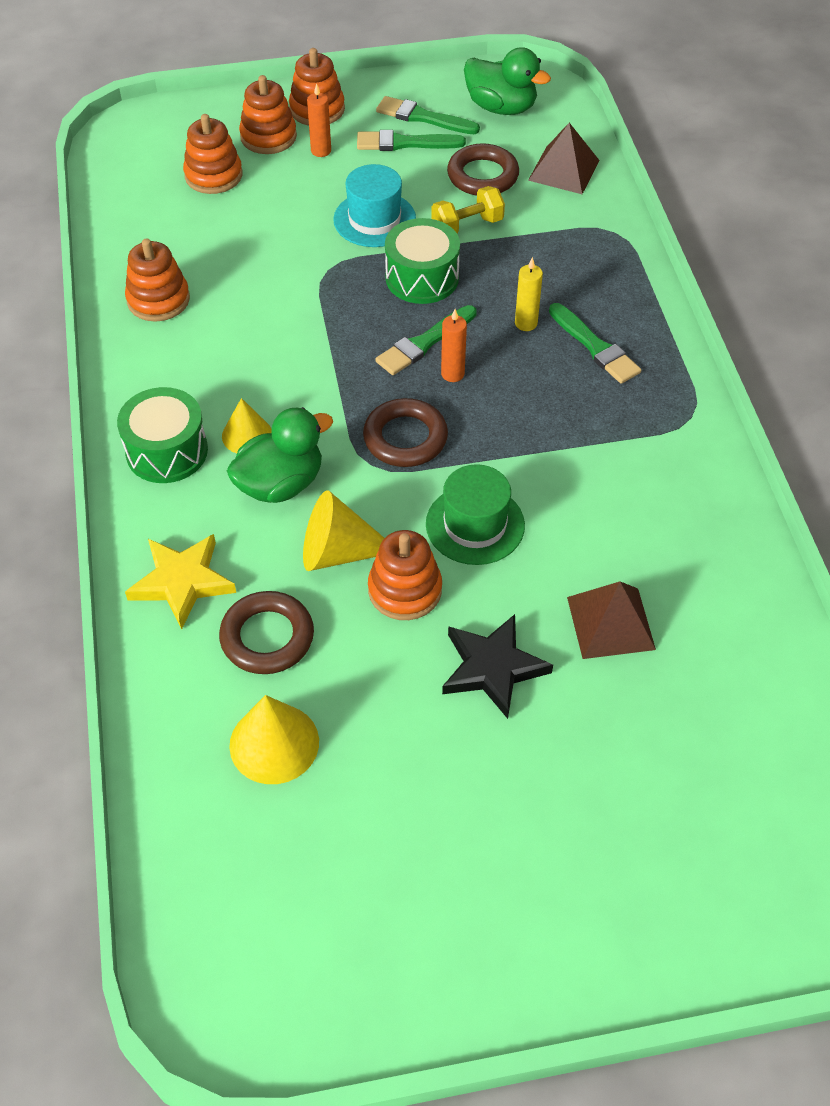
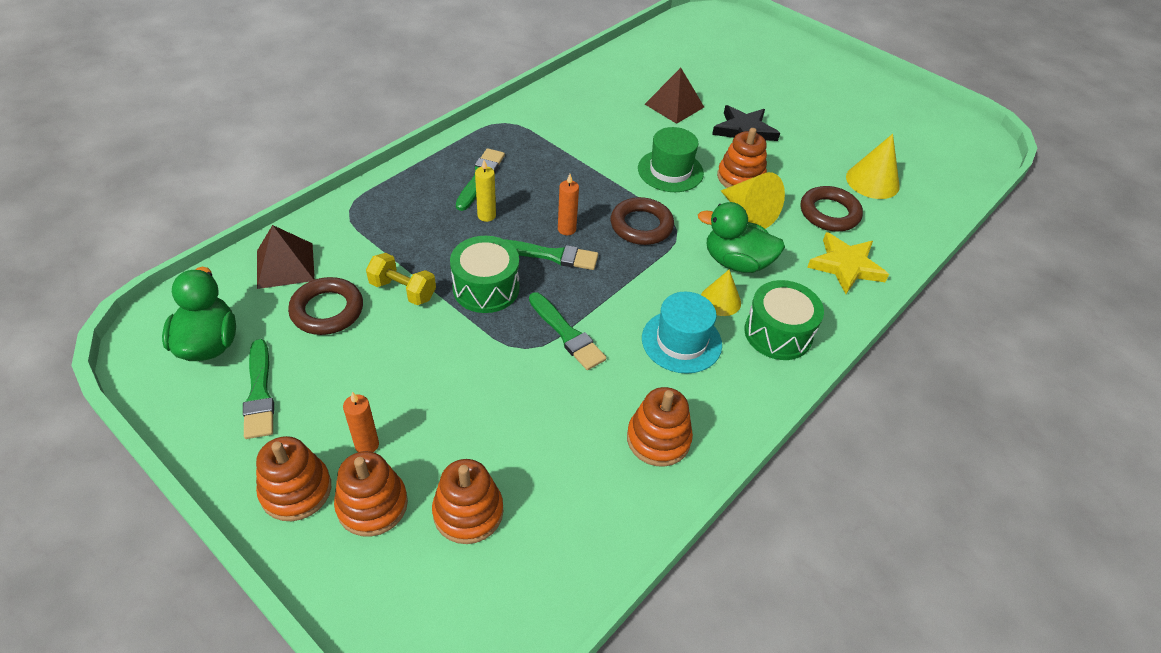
camera: 130 degrees left, 5 degrees down
(374, 219) = (439, 351): turquoise hat -> turquoise hat (681, 341)
(405, 143) = (312, 386): green brush -> green brush (567, 334)

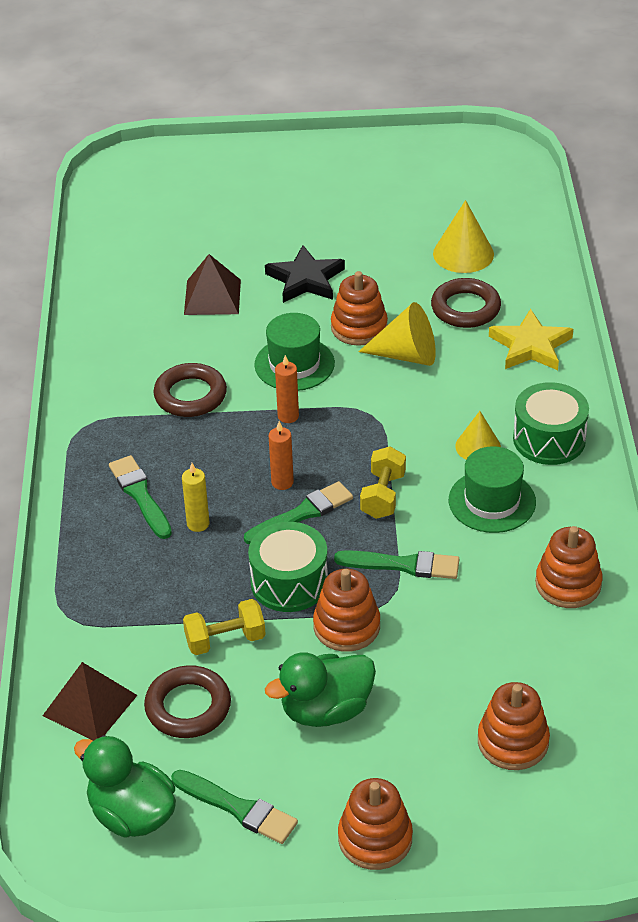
camera: 40 degrees left, 5 degrees down
(367, 445) = (377, 766): orange candle -> orange candle (288, 416)
(372, 505) = (442, 797): orange stacking toy -> orange stacking toy (346, 626)
(615, 283) = (383, 495): none -> yellow dumbbell
(641, 225) = (337, 432): brown ring -> brown ring (190, 395)
(681, 341) = (492, 501): turquoise hat -> green hat
(736, 262) = (450, 406): green duck -> green duck (326, 710)

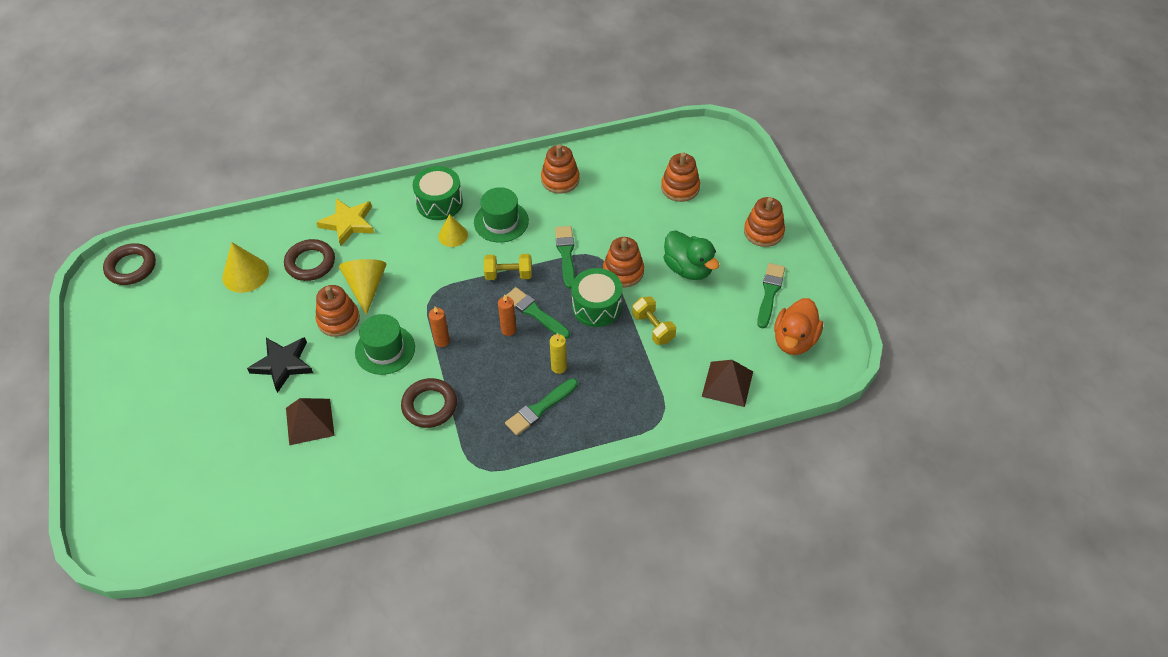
camera: 105 degrees left, 10 degrees up
(132, 814) = (794, 340): green duck -> orange duck
(188, 707) = (710, 333): brown ring -> brown ring (131, 267)

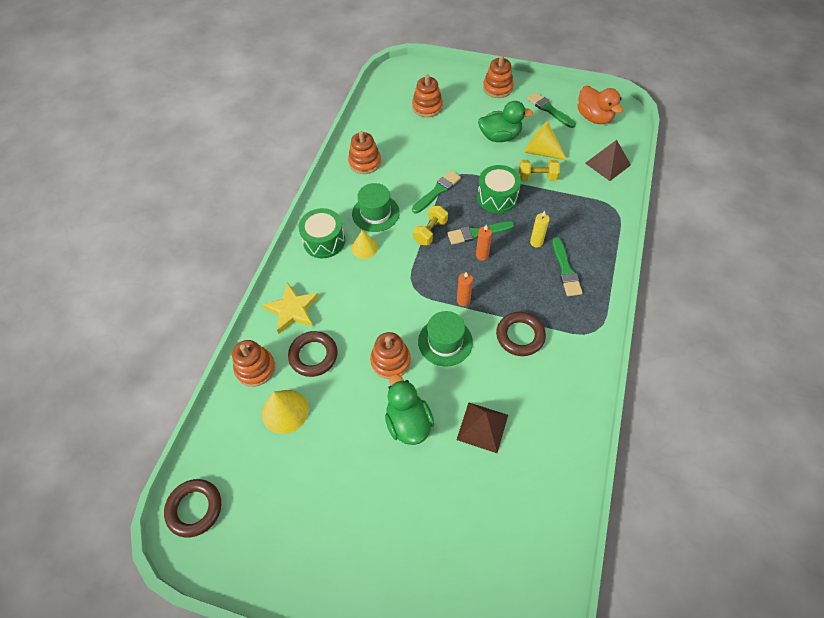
camera: 55 degrees left, 5 degrees up
(283, 364) = (408, 422): black star -> green duck
(366, 287) = (371, 327): yellow cone -> yellow cone (541, 151)
(566, 254) = (437, 191): green brush -> green brush turned 105 degrees clockwise
(623, 271) = (477, 169): orange stacking toy -> orange stacking toy (255, 368)

